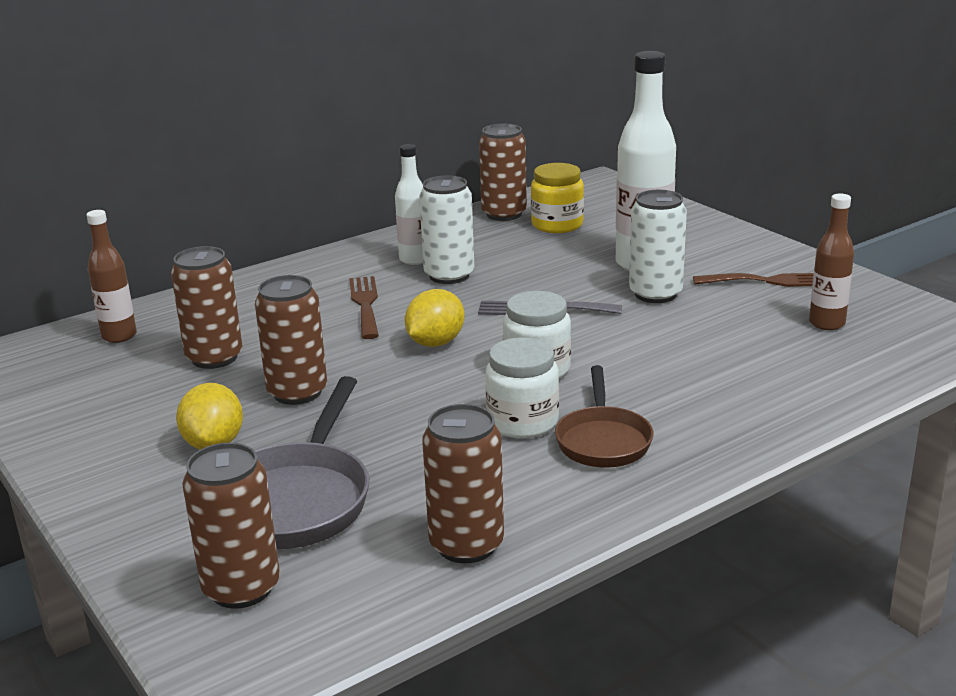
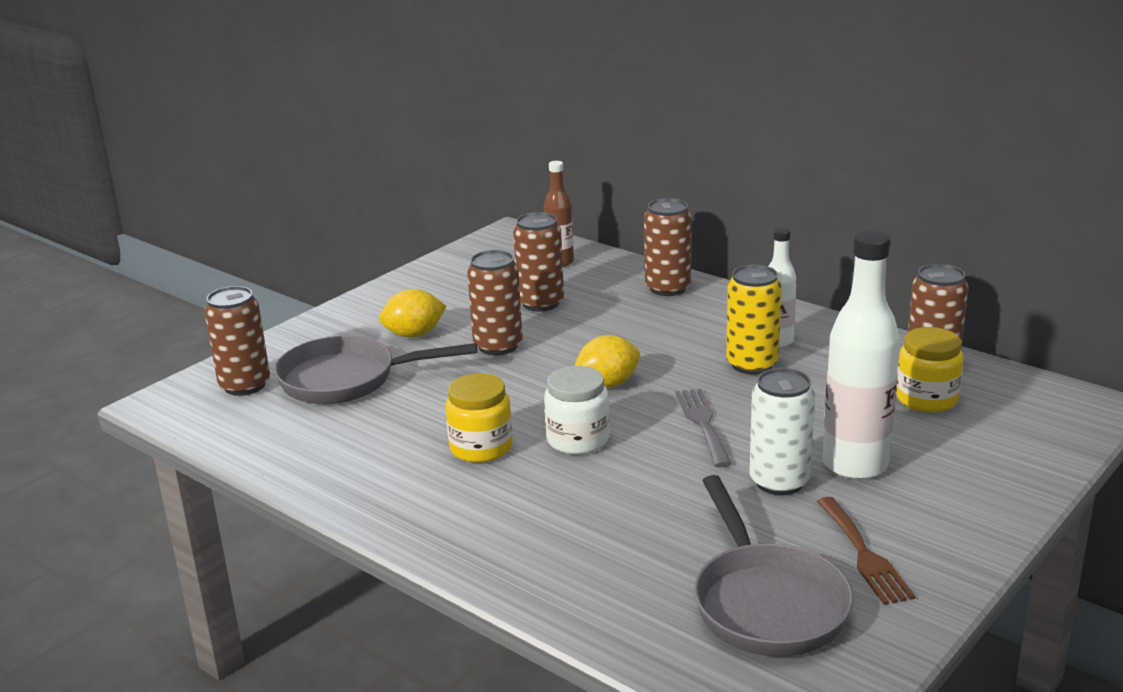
camera: 75 degrees right, 0 degrees up
(365, 304) = (666, 339): brown fork -> none
(435, 343) = (607, 384): yellow lemon -> yellow lemon turned 45 degrees counterclockwise
(449, 275) = (752, 364): white can -> yellow can
(466, 545) = (299, 454): brown can -> brown can (667, 288)
(522, 422) = (481, 448): white jar -> yellow jar
(603, 440) = (461, 490): brown pan -> none
(827, 323) = (766, 603): brown bottle -> grey pan

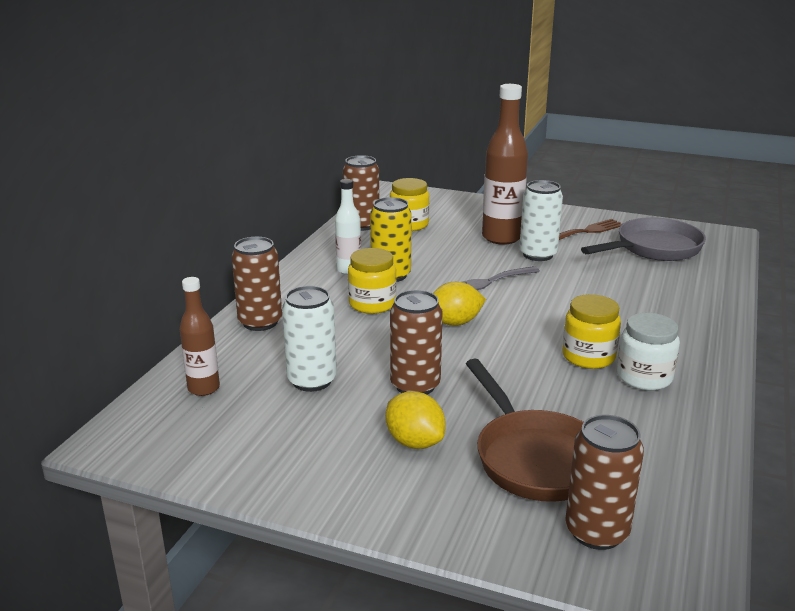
camera: 110 degrees left, 0 degrees up
(347, 380) = (535, 458): grey pan -> brown pan
(540, 303) = (312, 380): brown can -> white can
(578, 440) = (544, 321): white jar -> white jar (644, 377)
(607, 384) = (454, 323): yellow lemon -> yellow lemon turned 60 degrees counterclockwise
(679, 345) = (372, 304): none -> yellow jar
(855, 465) = (501, 238): white bottle -> brown bottle

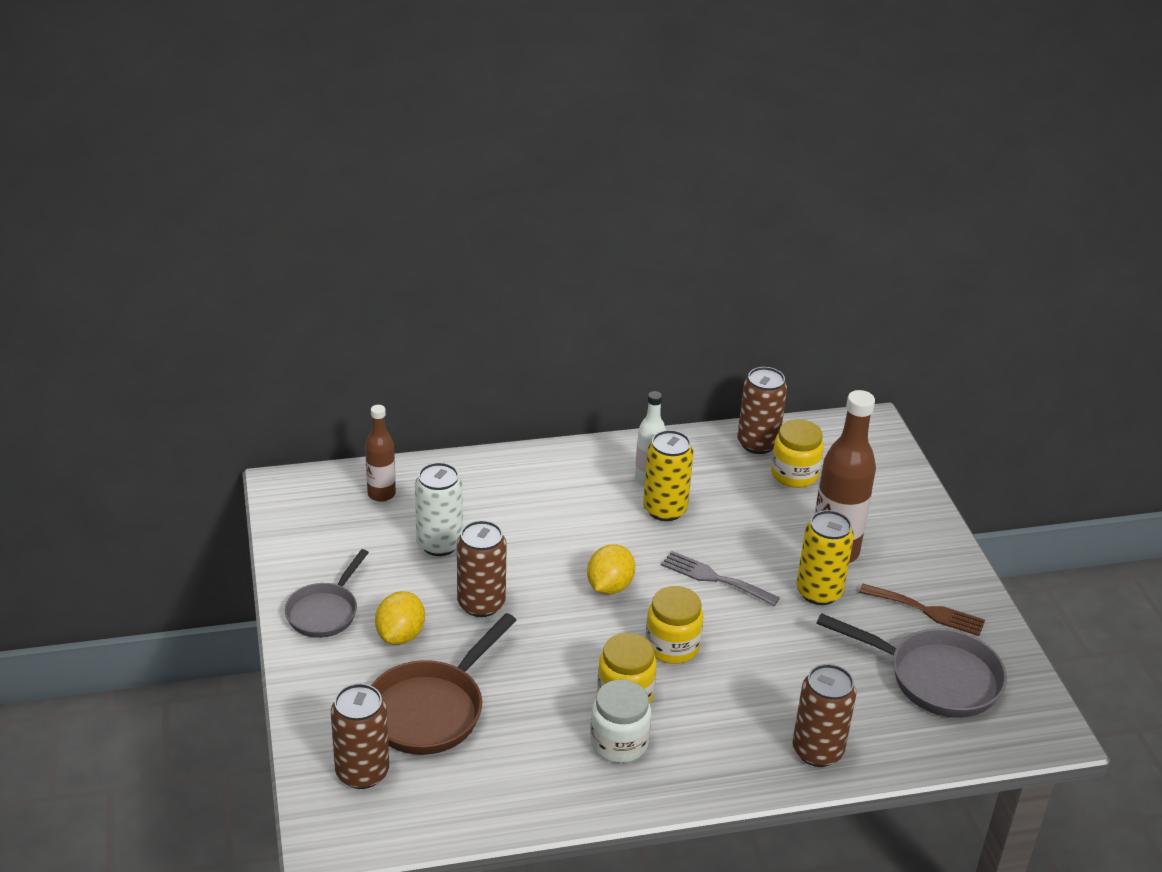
camera: 55 degrees right, 10 degrees up
(260, 322) = (503, 473): brown can -> brown can (817, 751)
(334, 477) = (325, 612): none -> grey pan
(372, 304) = (596, 522): yellow jar -> yellow jar (672, 646)
(454, 323) = (609, 586): yellow lemon -> yellow lemon turned 75 degrees clockwise
(538, 255) = (819, 592): white can -> yellow can

